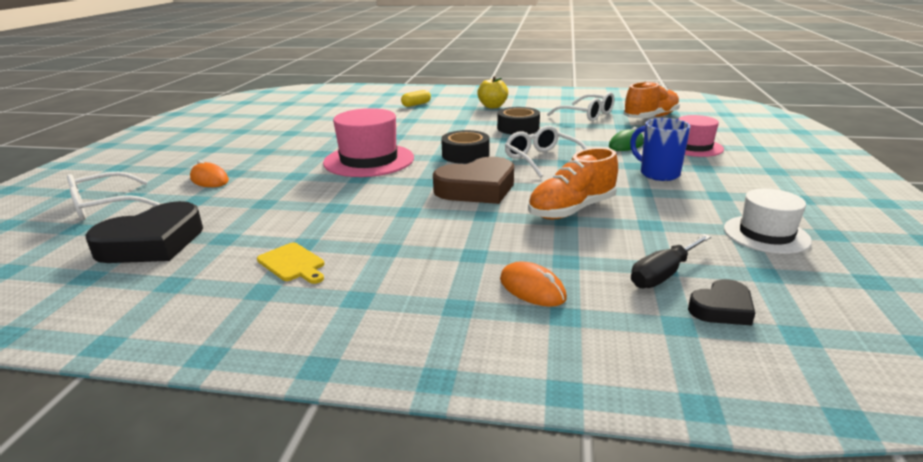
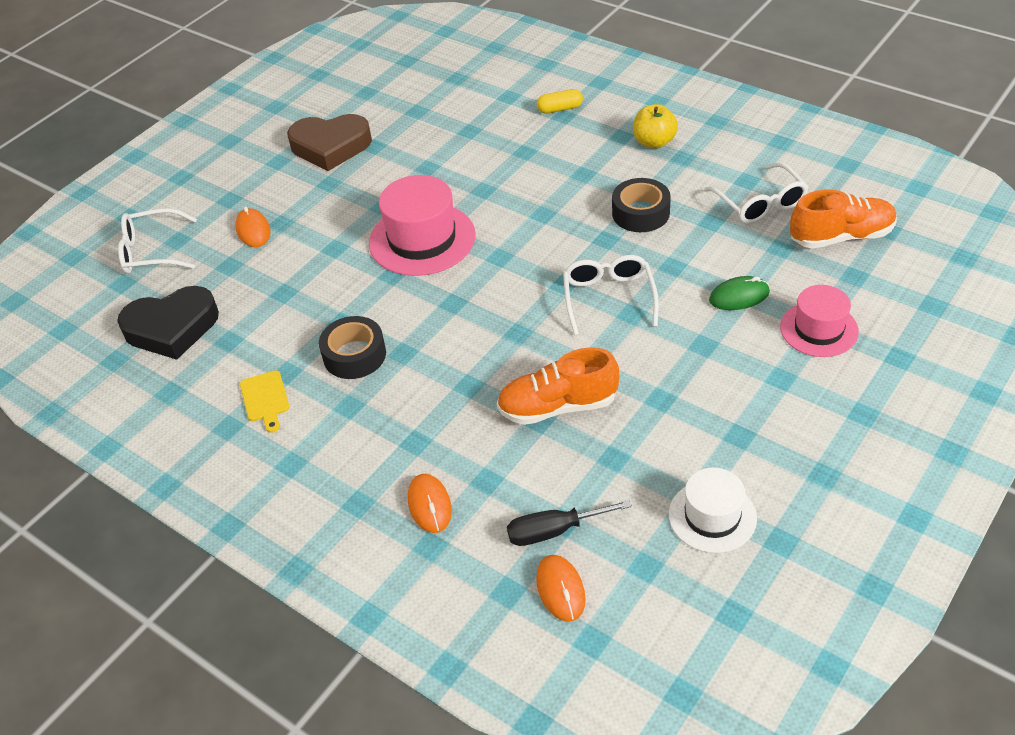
camera: 30 degrees right, 20 degrees up
(465, 155) = (531, 260): black tape -> black tape (354, 355)
(477, 188) = (494, 335): brown heart -> brown heart (330, 146)
(658, 174) = (713, 372): blue mug -> none
(722, 308) = (560, 589): black heart -> orange mouse

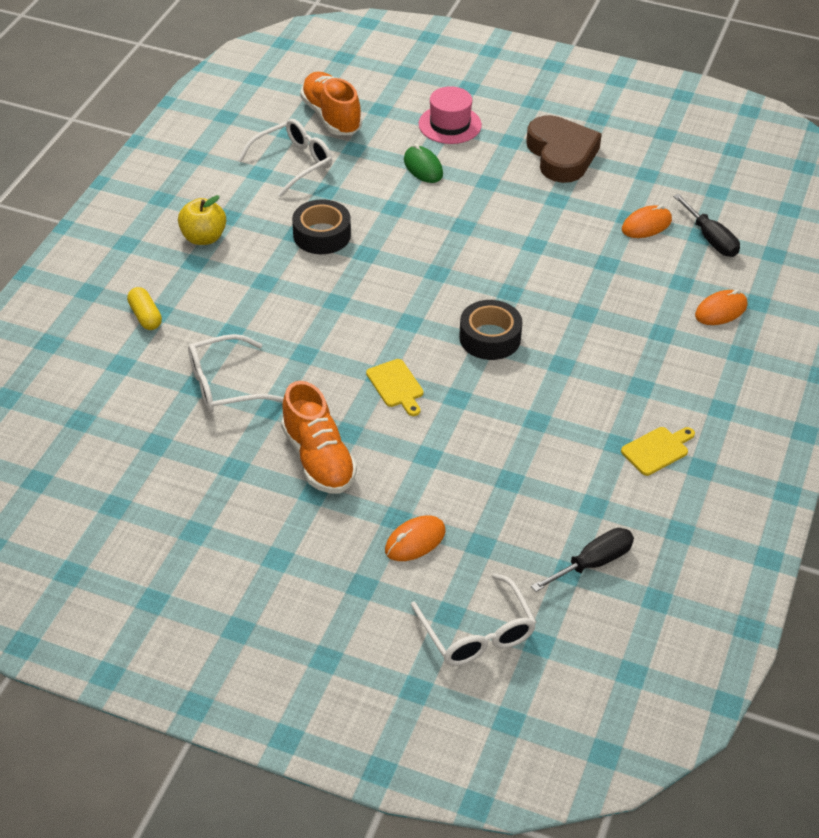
camera: 110 degrees left, 0 degrees up
(172, 328) = (593, 563): black heart -> black screwdriver
(330, 146) = (240, 511): brown heart -> brown heart (561, 155)
(354, 355) = (577, 398): black tape -> black tape (490, 338)
(422, 239) = (396, 386): pink hat -> yellow cutting board
(558, 406) = (587, 254): orange shoe -> orange shoe (318, 459)
(560, 589) = (758, 228): orange mouse -> orange mouse (646, 225)
(608, 298) = (447, 241): white glasses -> white glasses (224, 385)
(712, 516) = (659, 164): white hat -> none

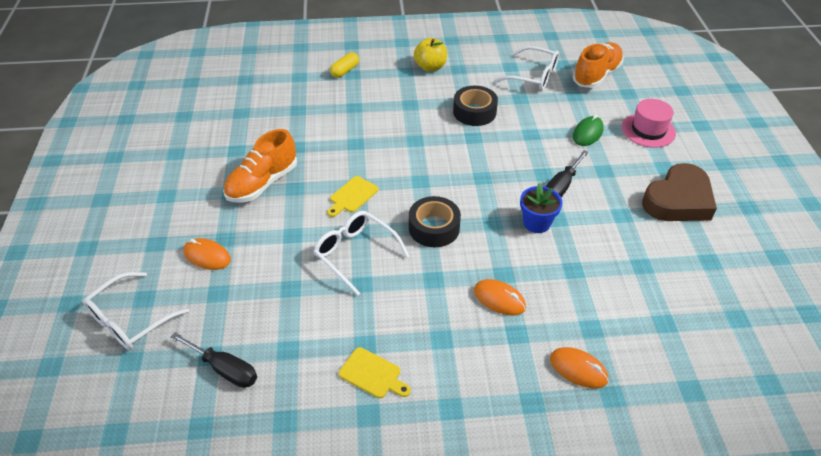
camera: 65 degrees right, 0 degrees up
(224, 385) = (306, 121): white glasses -> white glasses (355, 253)
(531, 261) = (536, 223): none -> blue flower pot
(646, 225) = (644, 281): orange mouse -> orange mouse (499, 299)
(710, 239) = (667, 332): black screwdriver -> black screwdriver (561, 186)

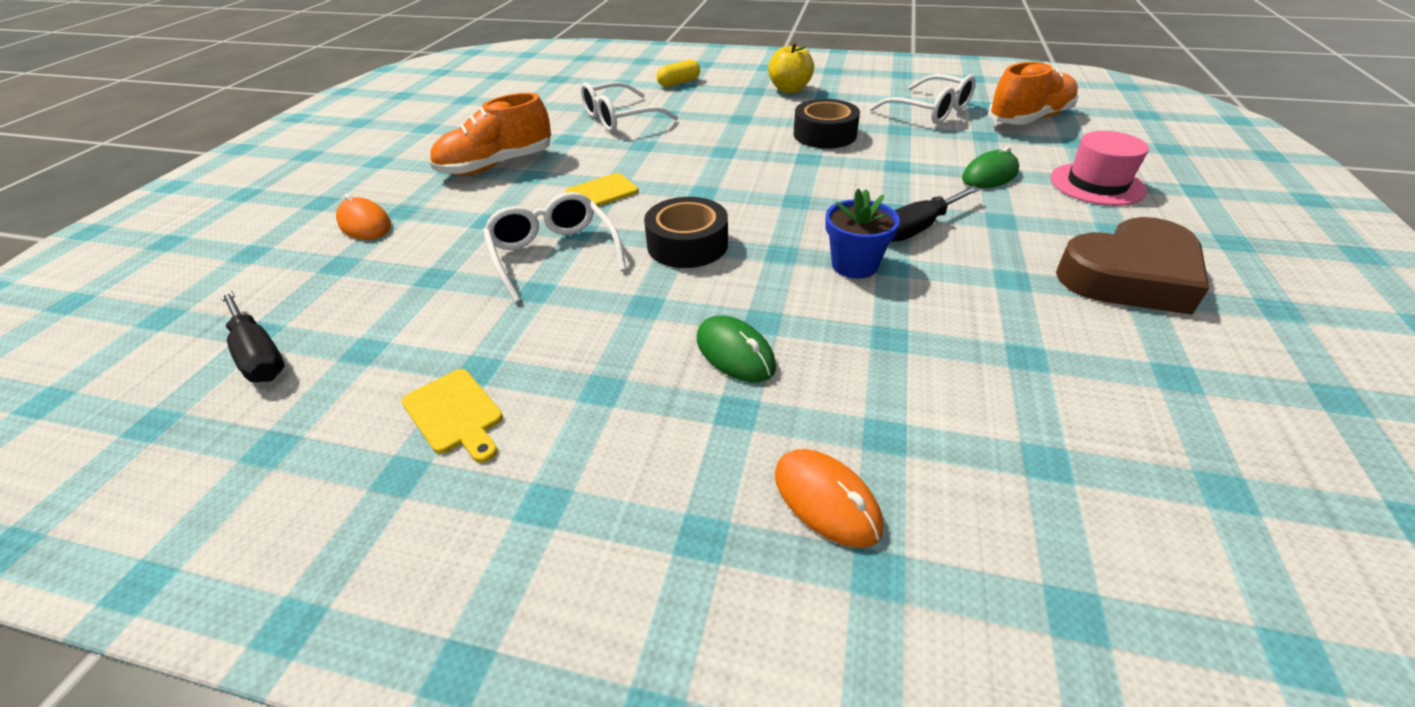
camera: 20 degrees right, 5 degrees down
(130, 320) = (209, 272): white glasses -> white glasses (619, 118)
(499, 299) = (735, 353): orange mouse -> green mouse

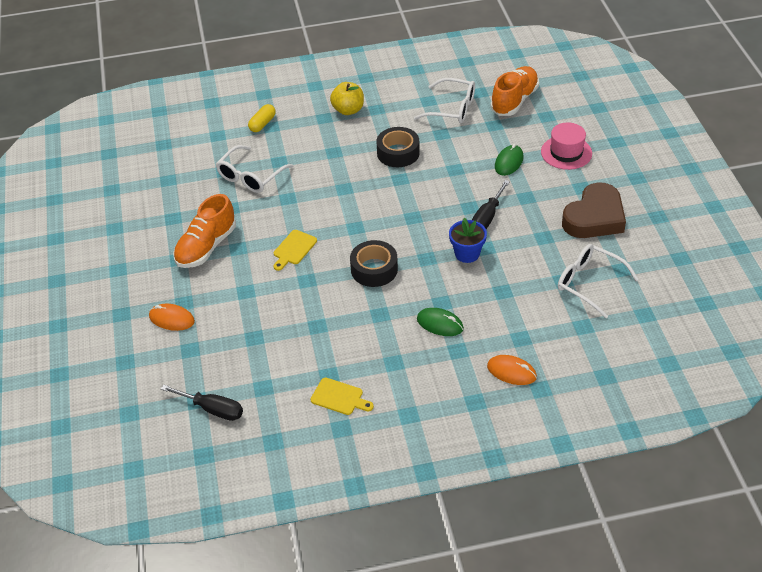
camera: 25 degrees left, 5 degrees up
(553, 254) = (306, 300): white glasses -> white glasses (589, 283)

